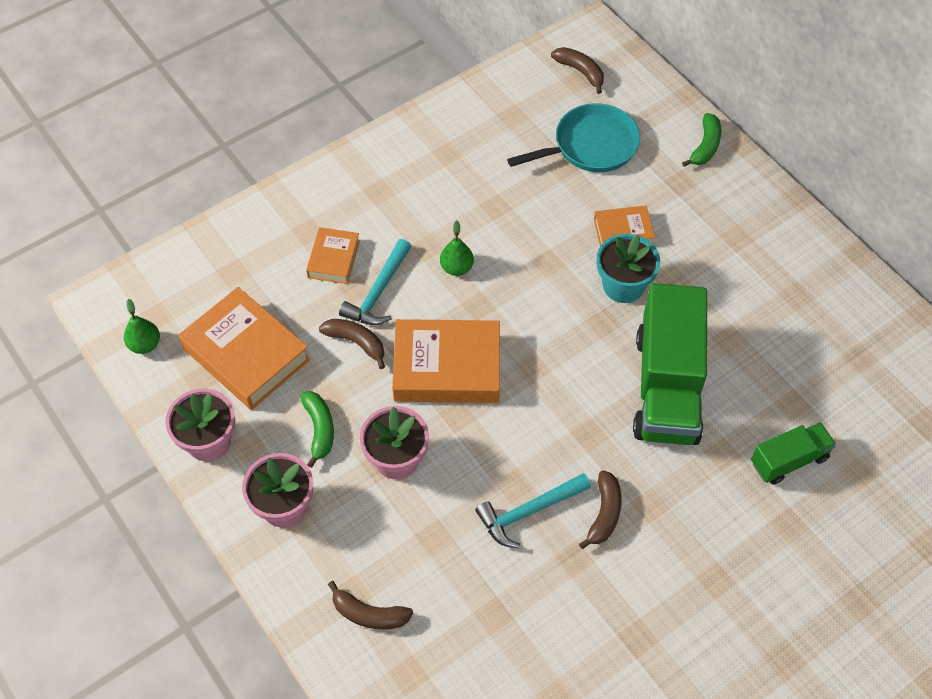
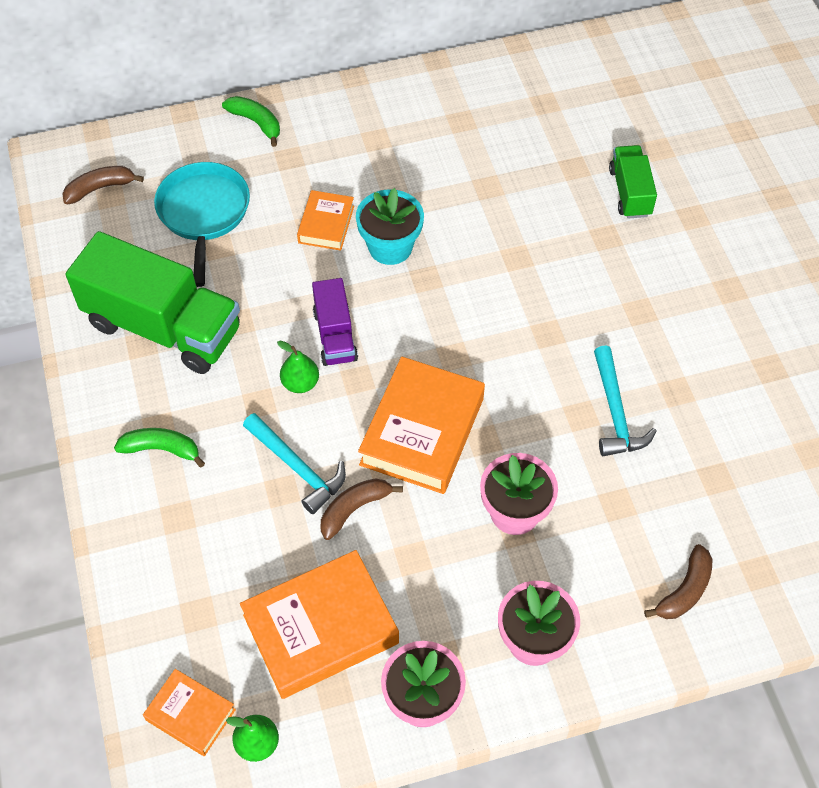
camera: 70 degrees left, 0 degrees up
(319, 429) = (451, 577): green banana -> green banana (161, 449)
(333, 259) = (231, 500): orange book -> orange book (190, 715)
(513, 276) = (335, 335): none -> purple truck
(604, 514) = (637, 350): brown banana -> none
(667, 387) = (519, 253): green truck -> green truck (163, 327)

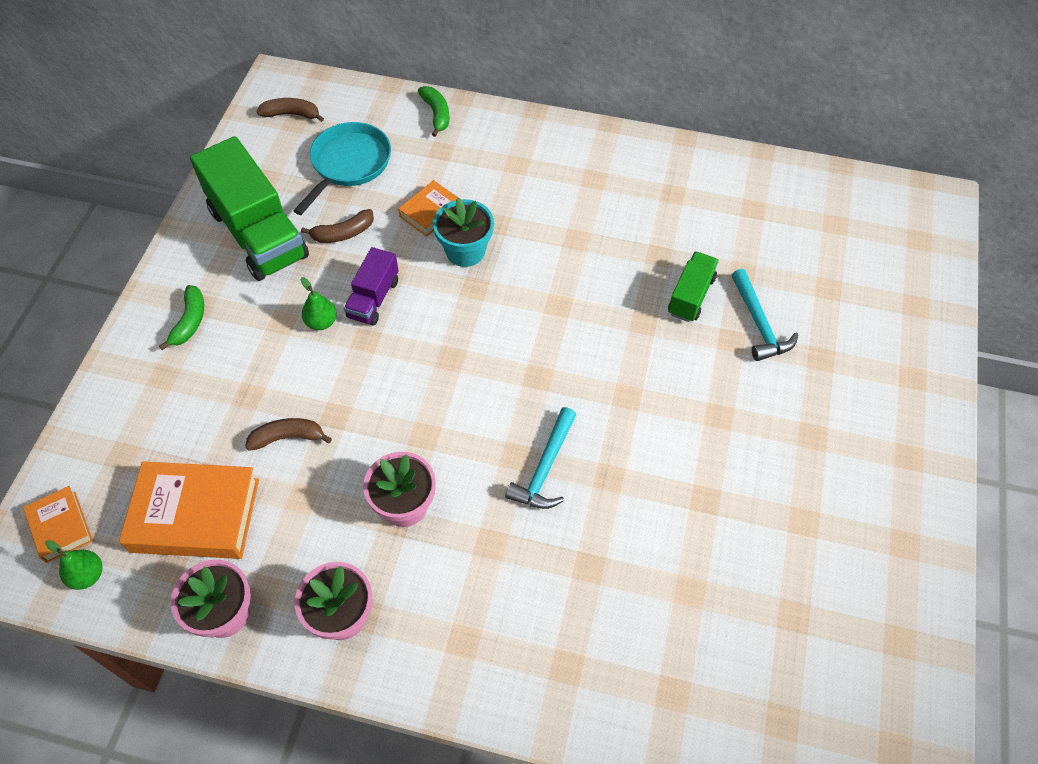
camera: 30 degrees right, 0 degrees up
(161, 449) = (190, 321): green banana -> green banana turned 60 degrees clockwise
(297, 468) = (271, 384): turquoise hammer -> turquoise hammer (759, 324)
(422, 431) = (382, 404): orange book -> none
(684, 590) = (492, 646): brown banana -> brown banana (343, 233)

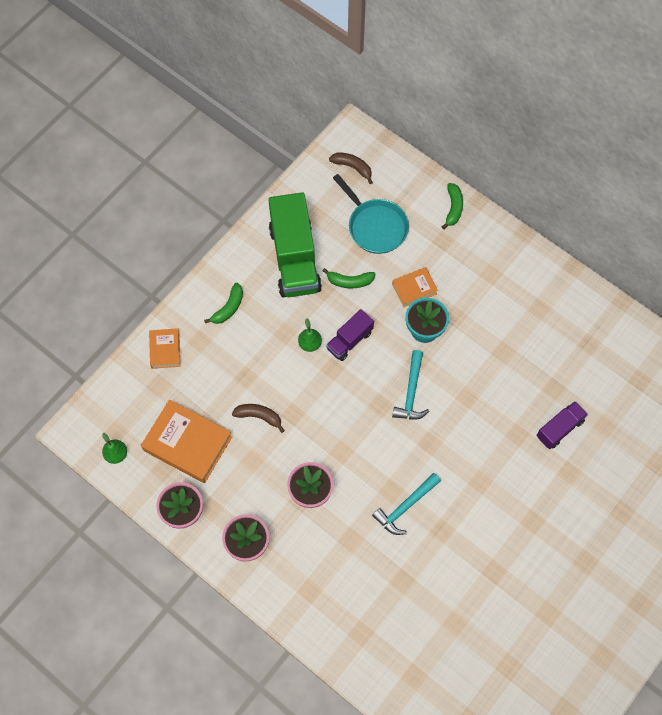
camera: 25 degrees right, 10 degrees up
(61, 527) = (110, 417): orange book -> orange book (165, 350)
(343, 233) = (349, 281): brown banana -> green banana
(348, 164) = (375, 226): turquoise pan -> turquoise pan turned 90 degrees clockwise
(691, 296) = (559, 428): green truck -> purple truck
(759, 324) = (594, 469): turquoise hammer -> turquoise hammer (411, 392)

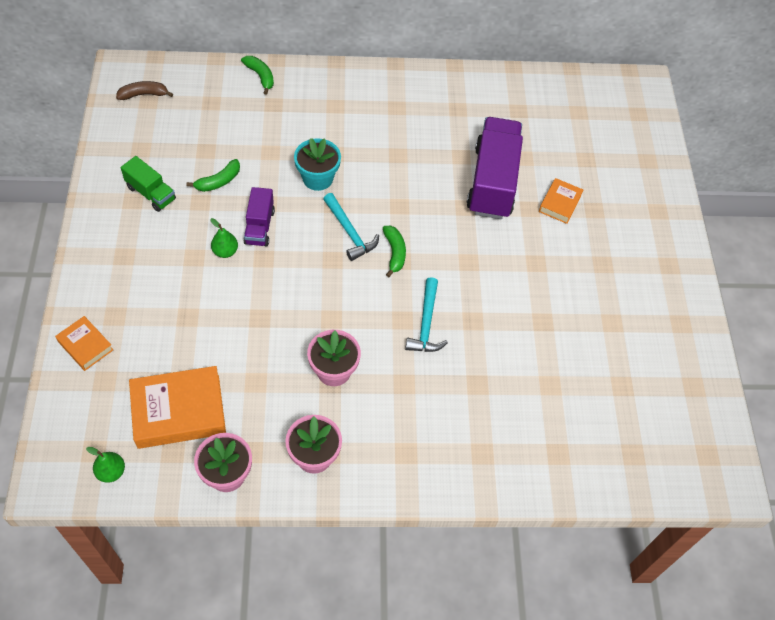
camera: 45 degrees left, 10 degrees down
(228, 308) = (120, 270): green banana -> green banana (394, 253)
(259, 416) = (229, 341): brown banana -> none
(295, 258) = (151, 193): green truck -> green truck, size x0.51
(375, 226) = (204, 127): turquoise pan -> none
(414, 289) = (281, 153): orange book -> orange book (559, 203)
(559, 428) = (492, 182): purple truck -> purple truck, size x1.94

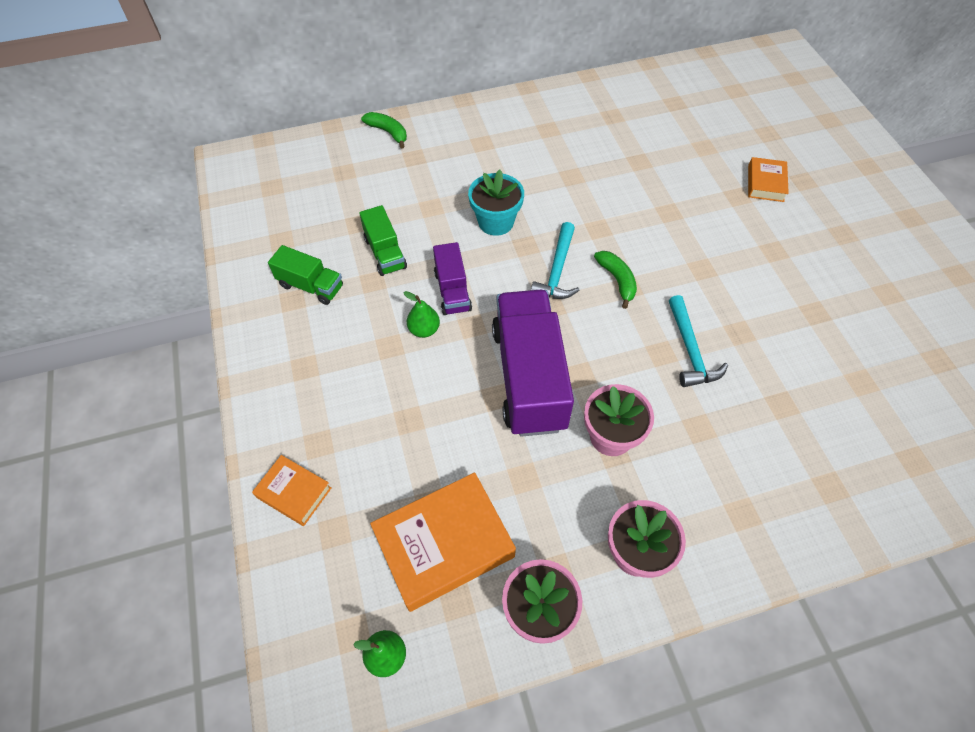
camera: 10 degrees left, 0 degrees up
(144, 94) = (264, 181): brown banana -> none
(218, 181) = (385, 253): green banana -> green truck
(350, 232) = (557, 271): turquoise hammer -> turquoise hammer turned 60 degrees clockwise
(492, 182) = (685, 179): purple truck -> purple truck (529, 377)

